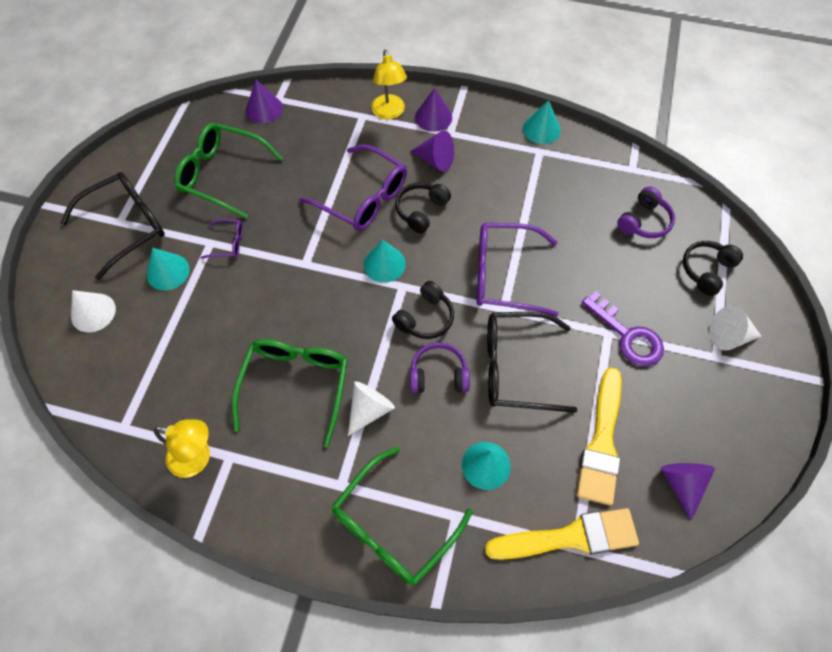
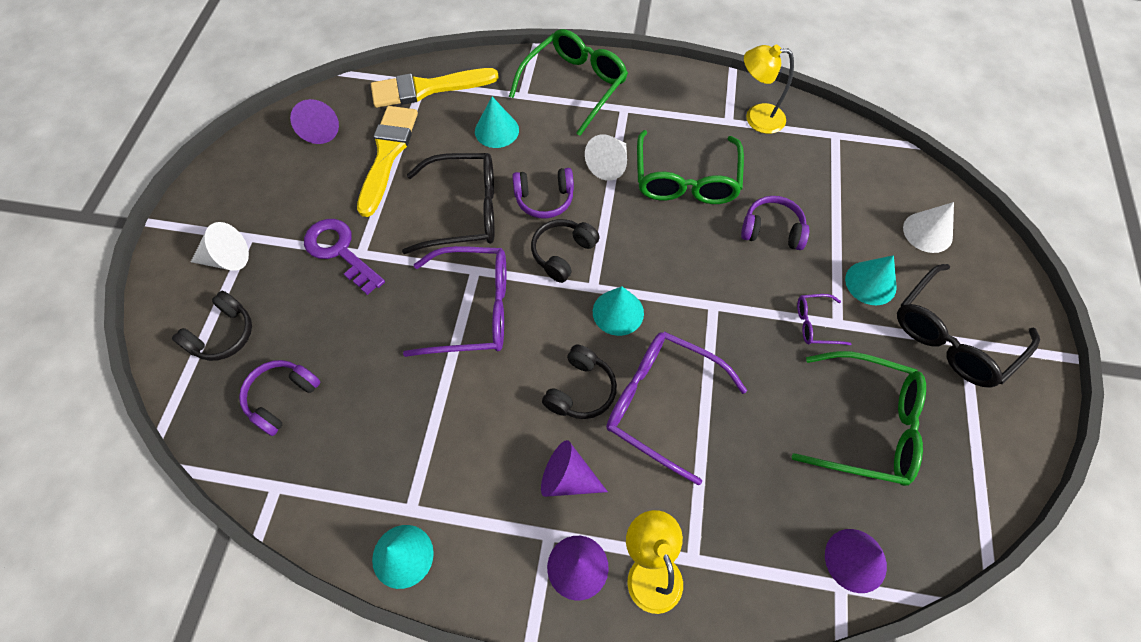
camera: 175 degrees right, 0 degrees up
(232, 325) = (772, 230): none -> purple headphones

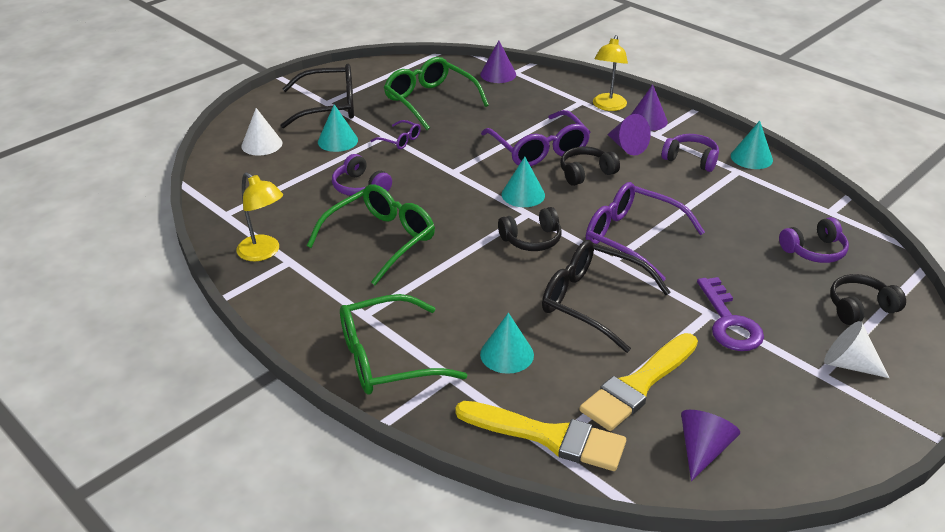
camera: 145 degrees left, 25 degrees down
(544, 199) = (512, 279): purple headphones -> purple headphones (691, 159)
(609, 165) = (430, 278): white cone -> none

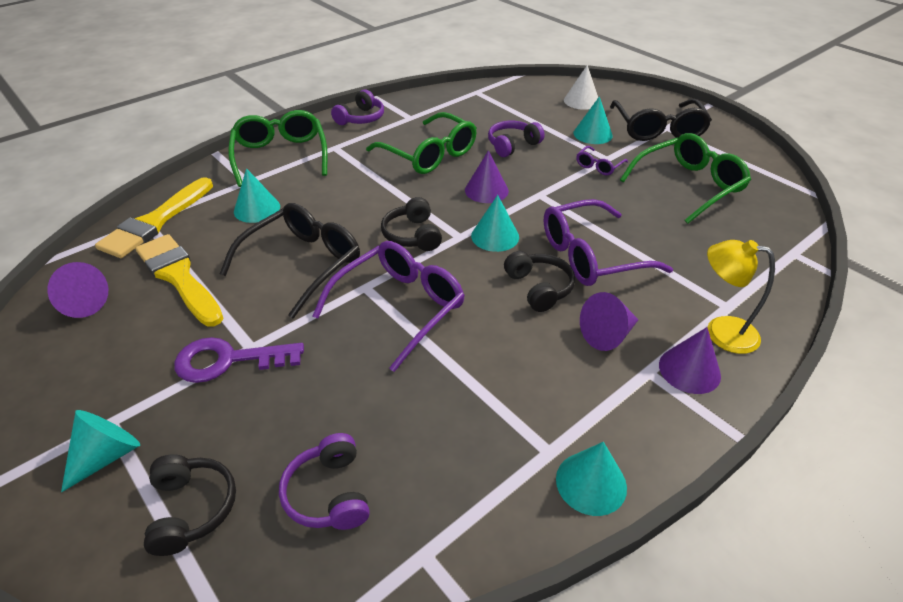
camera: 95 degrees right, 5 degrees up
(264, 253) = (423, 108): yellow lamp -> none
(498, 74) = (779, 238): purple cone -> purple cone (486, 190)
(691, 159) = (578, 399): purple headphones -> purple headphones (361, 118)
(848, 364) = (107, 455): white cone -> turquoise cone

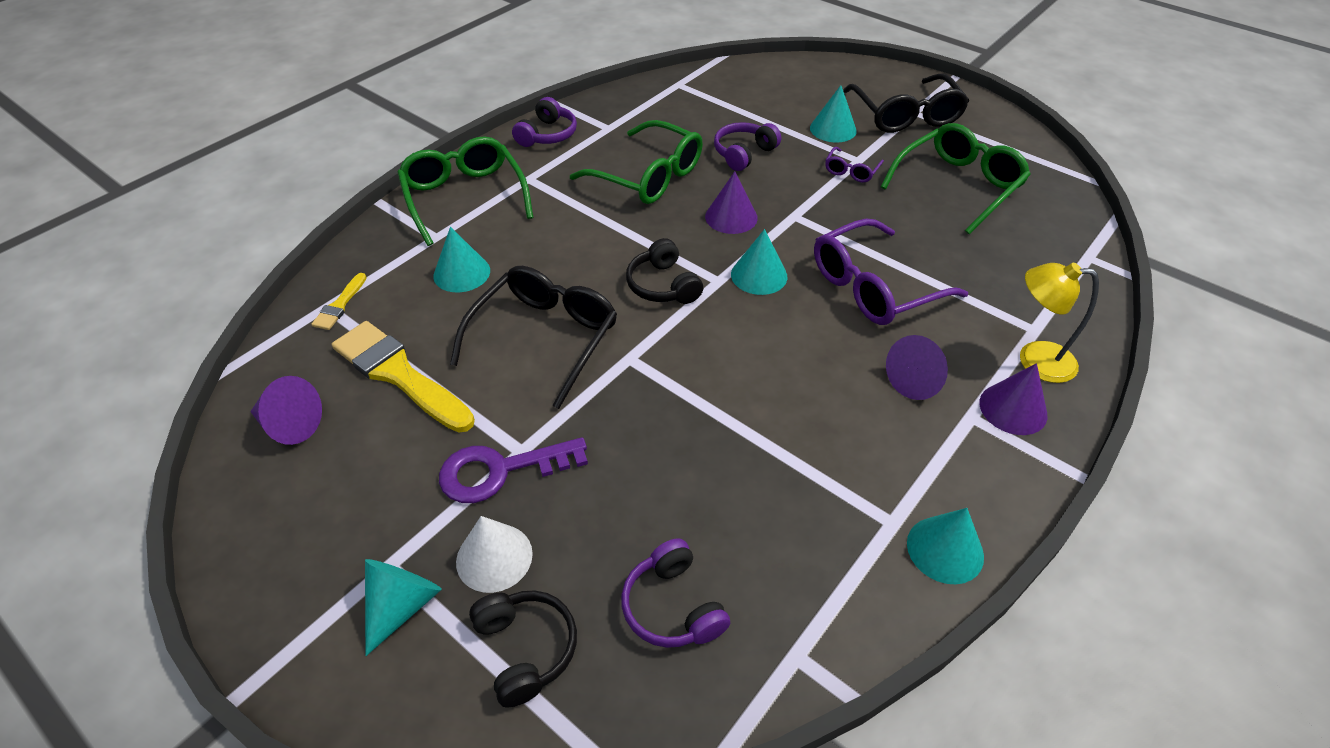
camera: 10 degrees left, 5 degrees up
(156, 222) = (340, 305): yellow brush -> yellow brush, size x0.47
(399, 307) = (677, 378): purple glasses -> none
(539, 288) = (827, 334): black headphones -> none
(581, 101) = (807, 85): white cone -> white cone (494, 557)

